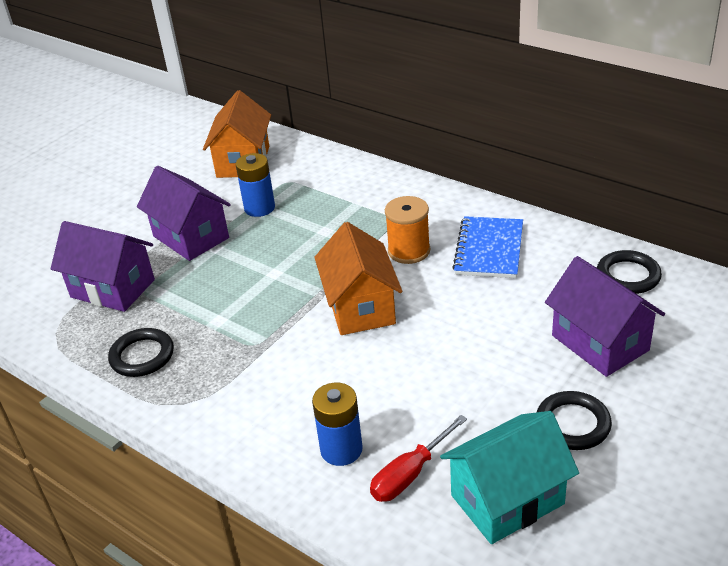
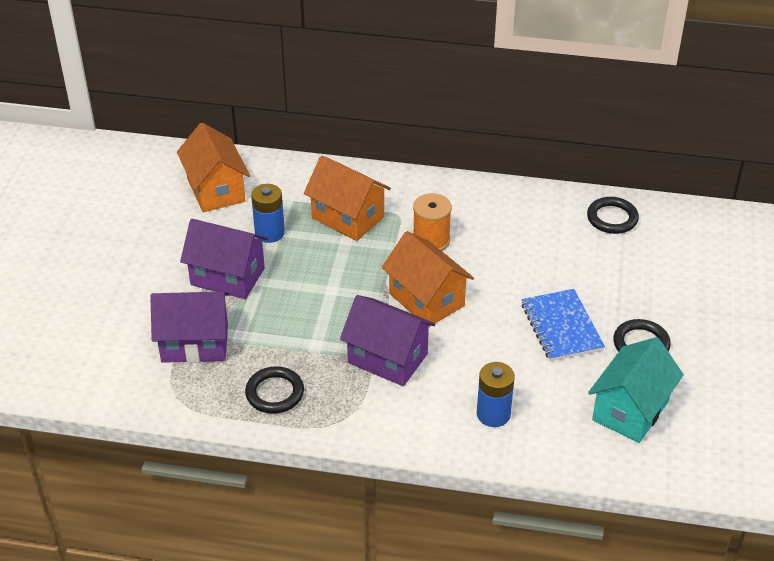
camera: 30 degrees left, 5 degrees up
(342, 211) = (348, 217): none -> orange house
(410, 474) = (554, 415): red screwdriver -> none
(489, 249) = (495, 222): blue notebook -> blue notebook (561, 327)
(600, 343) = (623, 278): purple house -> purple house (387, 358)

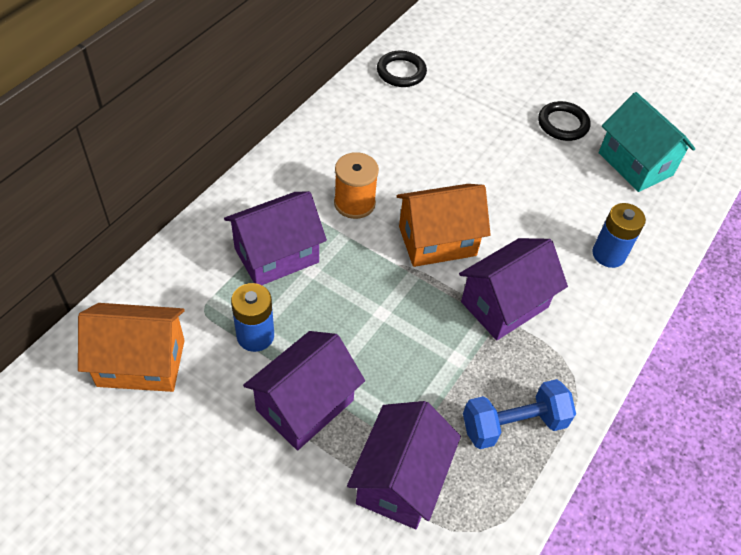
camera: 70 degrees left, 10 degrees up
(275, 393) = (513, 424): black ring -> blue dumbbell
(348, 217) = (276, 255): orange house -> purple house
(561, 327) = (520, 162): blue notebook -> none

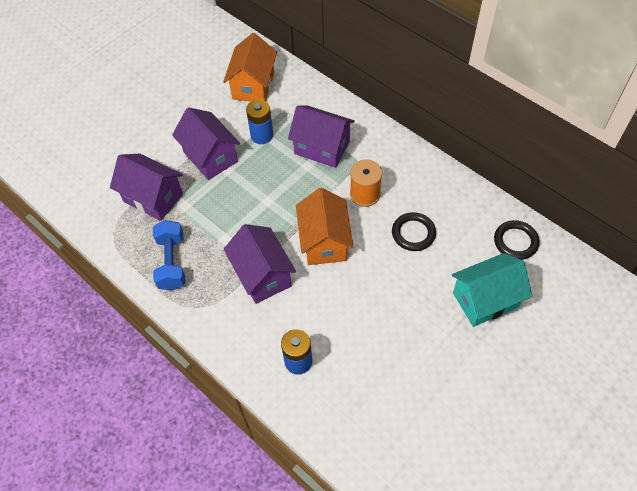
camera: 105 degrees right, 5 degrees up
(276, 255) = (322, 148): purple house -> purple house turned 45 degrees counterclockwise
(563, 124) = (452, 364): black ring -> black ring (413, 233)
(635, 164) = (399, 416): turquoise house -> turquoise house (485, 300)

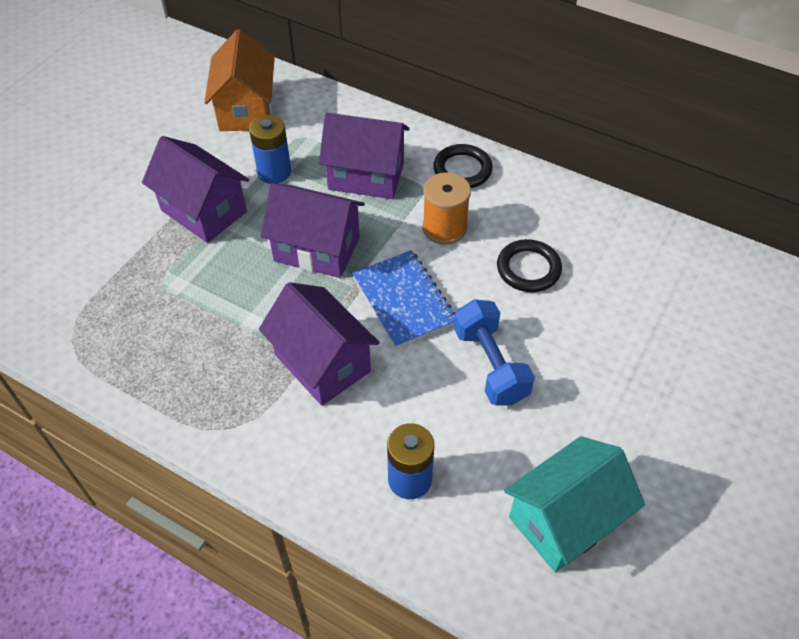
camera: 15 degrees left, 5 degrees down
(153, 198) = (126, 280): purple house -> purple house (317, 249)
(172, 262) = (175, 368): blue dumbbell -> blue dumbbell (490, 365)
(324, 242) = (403, 300): orange house -> blue notebook
(485, 300) = (657, 341): turquoise house -> turquoise house (564, 519)
(515, 242) = (672, 257): black ring -> black ring (462, 170)

